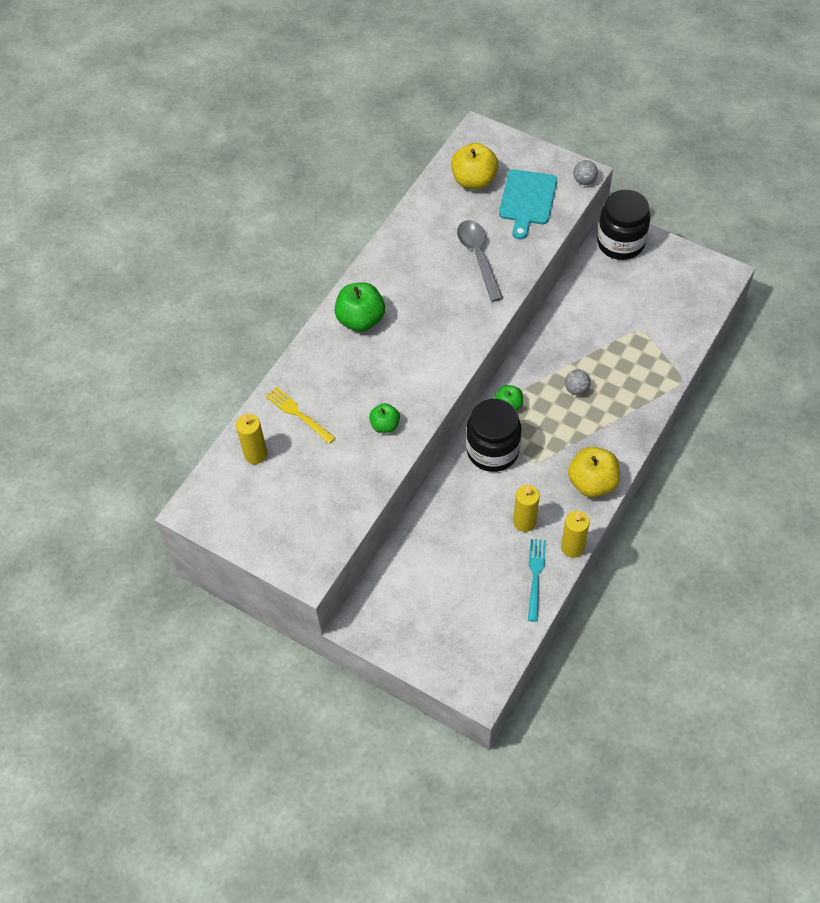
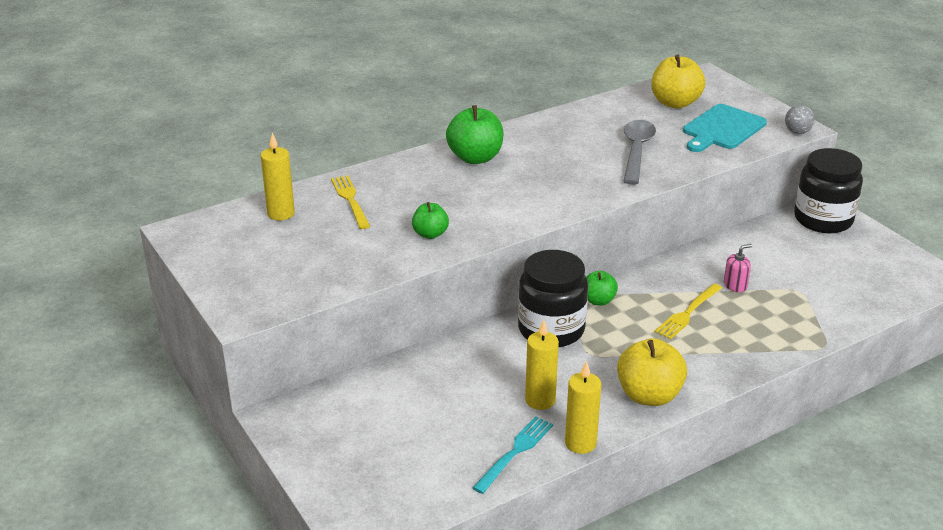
camera: 25 degrees right, 25 degrees down
(576, 389) = (688, 313): grey ball -> yellow fork
(594, 345) = (735, 285): none -> pink soap dispenser

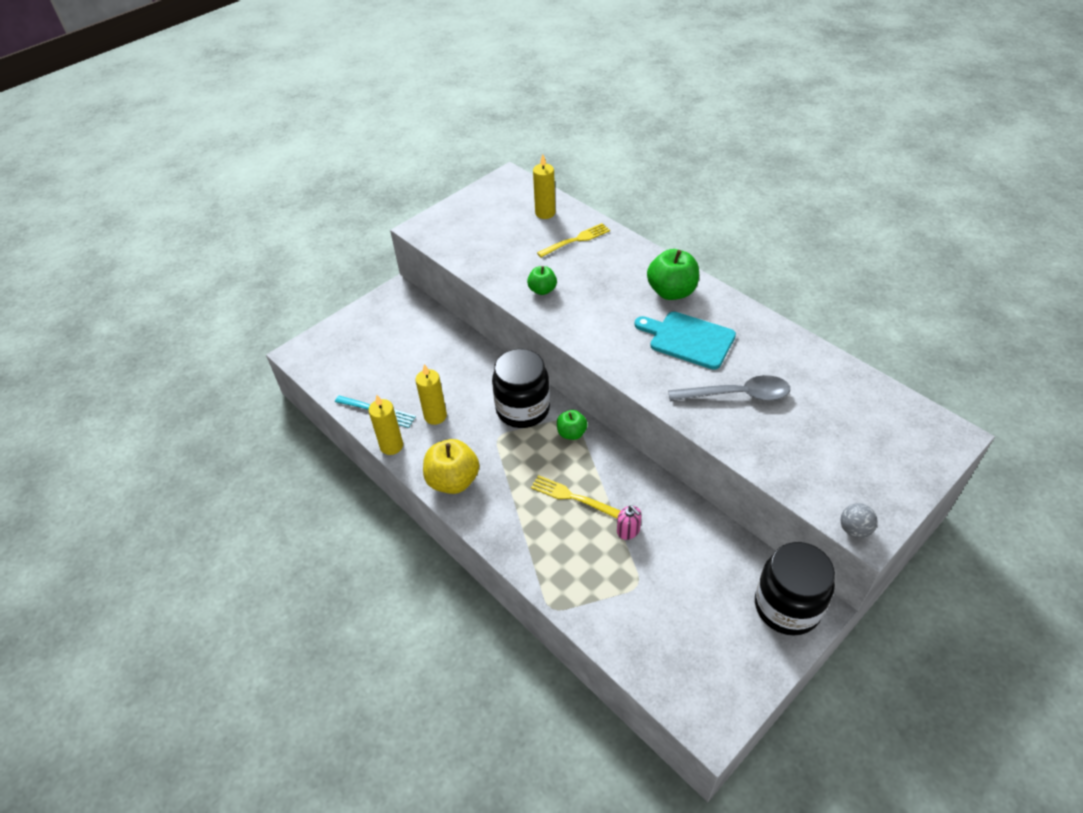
camera: 80 degrees right, 15 degrees up
(675, 103) = (862, 414): yellow apple -> none
(722, 129) = (823, 459): turquoise cutting board -> turquoise cutting board (688, 339)

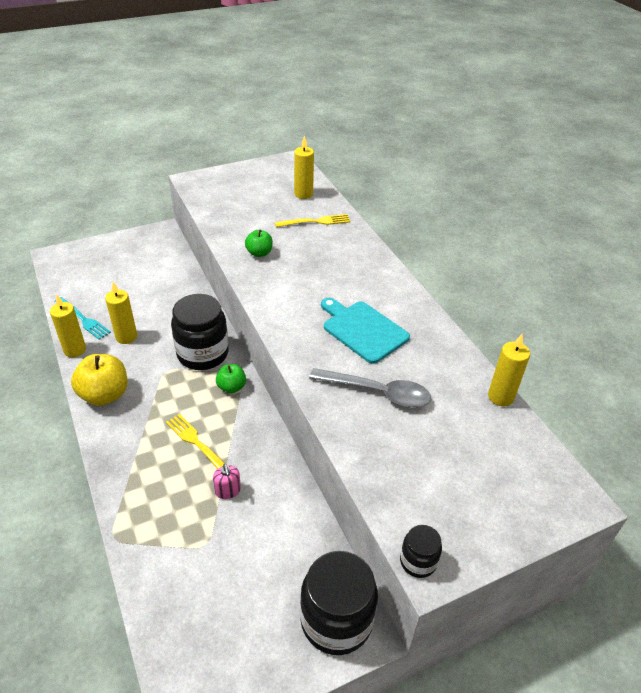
camera: 15 degrees right, 5 degrees down
(671, 292) = (373, 285): green apple -> none
(843, 365) = (500, 397): none -> yellow candle
(854, 529) = (418, 561): grey ball -> black jar

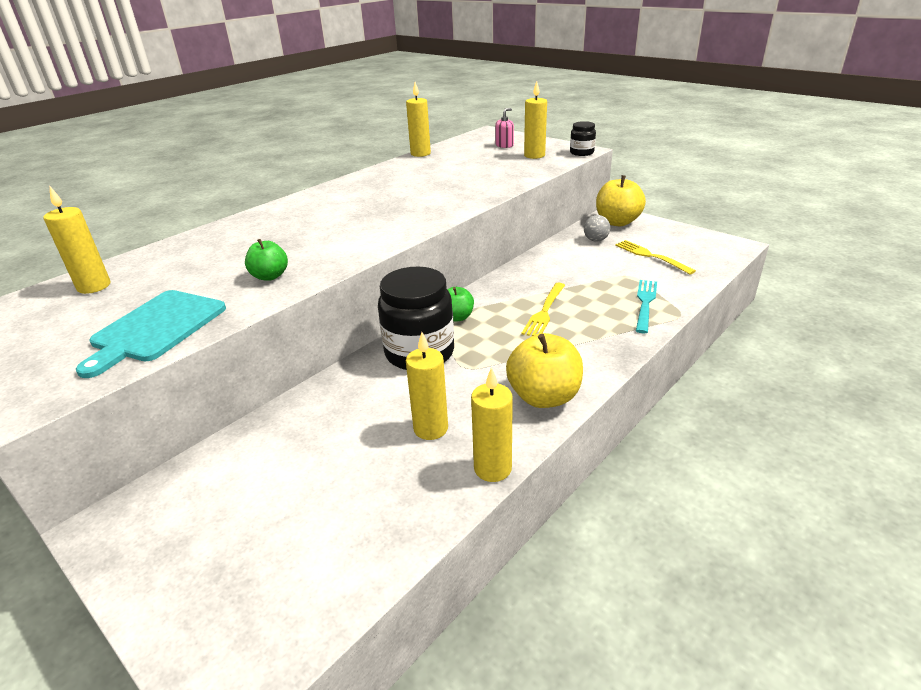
camera: 110 degrees left, 10 degrees down
(83, 319) = (420, 499): turquoise fork -> turquoise fork (645, 303)
(228, 490) = (574, 281): pink soap dispenser -> pink soap dispenser (504, 145)
(301, 562) = (595, 240): none -> grey ball
(315, 222) = (177, 261): yellow fork -> yellow fork (651, 256)
(336, 620) = (617, 222): black jar -> yellow apple
(363, 330) = (381, 200): turquoise cutting board -> turquoise cutting board (156, 328)
(378, 392) = (455, 183): grey spoon -> none
(434, 501) = (534, 155): none -> yellow candle

